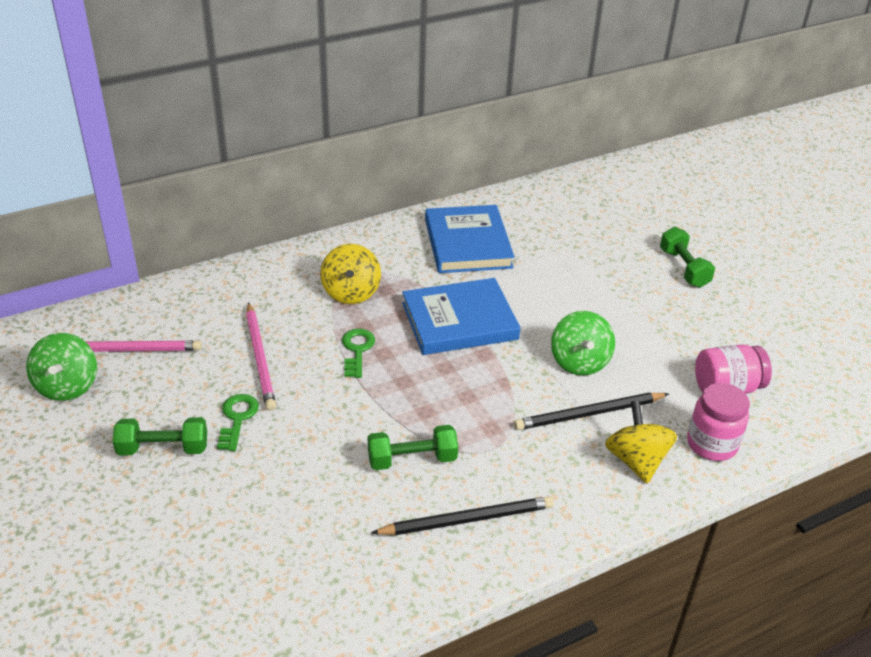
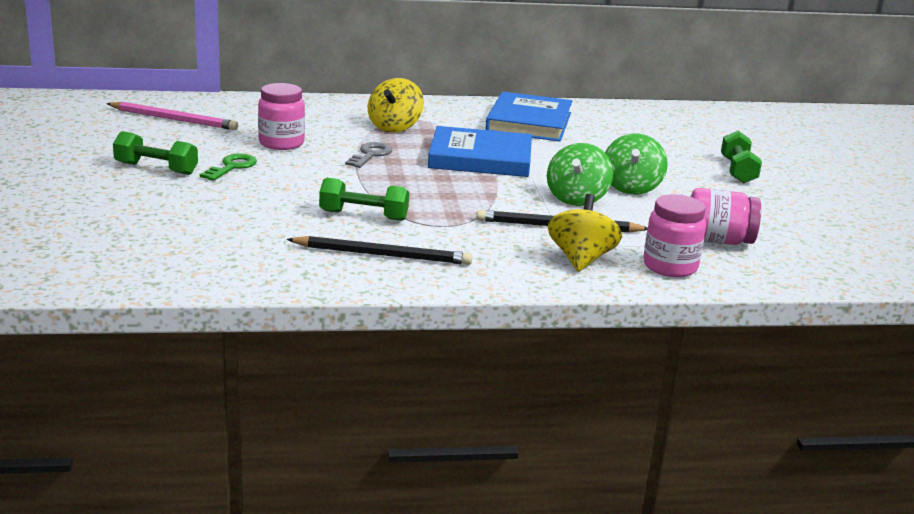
camera: 20 degrees right, 15 degrees down
(67, 386) = (111, 127): green spinning top -> green spinning top (631, 188)
(260, 358) = (281, 143): pink pencil -> pink jar
(357, 350) = (370, 155): green key -> grey key

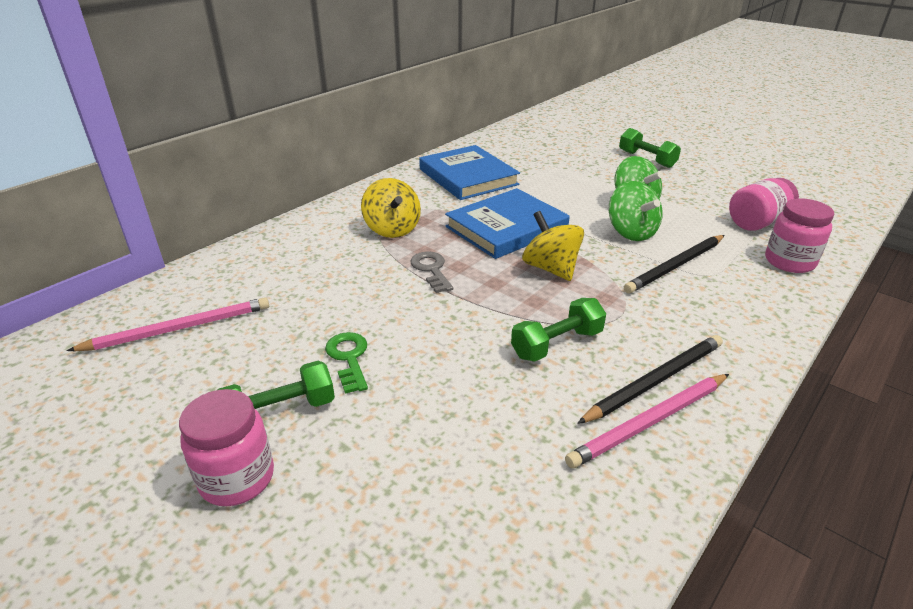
camera: 40 degrees left, 10 degrees up
(281, 143) = (338, 299): pink jar -> pink jar (237, 478)
(333, 263) = (649, 422): none -> pink pencil
(581, 259) = (747, 289): yellow spinning top -> yellow spinning top (551, 268)

